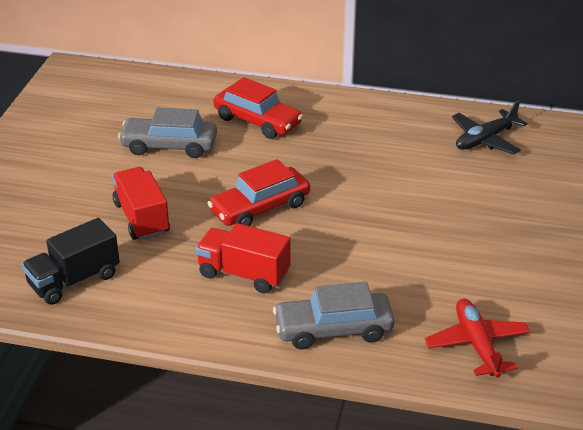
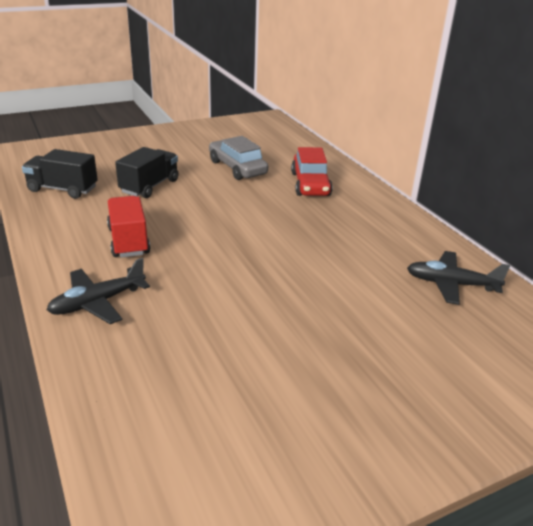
camera: 50 degrees right, 5 degrees down
(142, 218) = (150, 186): red truck -> black truck
(260, 208) = (213, 220): red car -> none
(333, 329) = (98, 302): grey car -> black plane
(477, 344) = (146, 390): red plane -> none

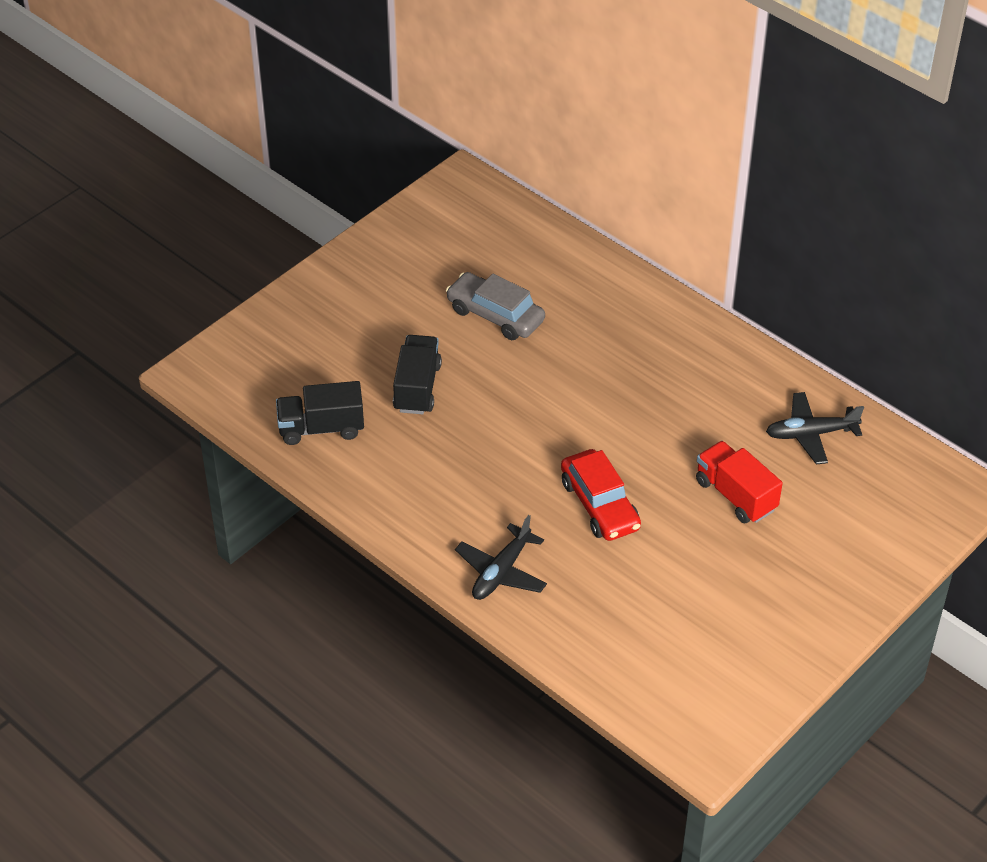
camera: 20 degrees left, 15 degrees up
(129, 241) = (465, 484): red truck -> red truck (736, 495)
(310, 184) = (600, 318): red car -> red car (600, 505)

